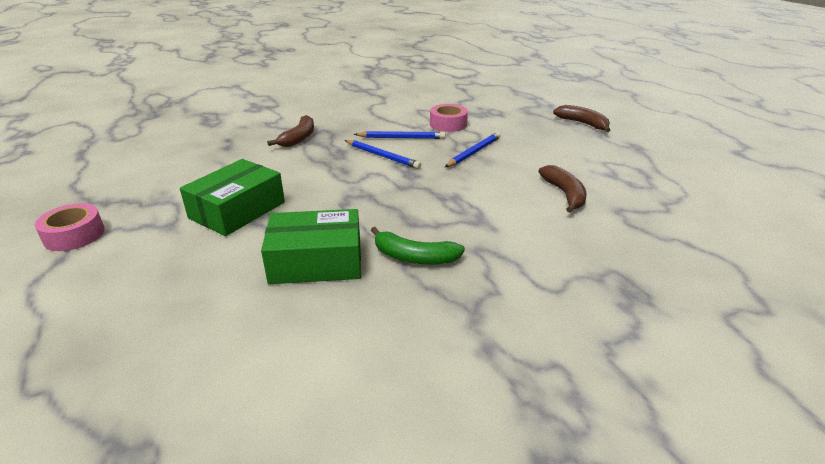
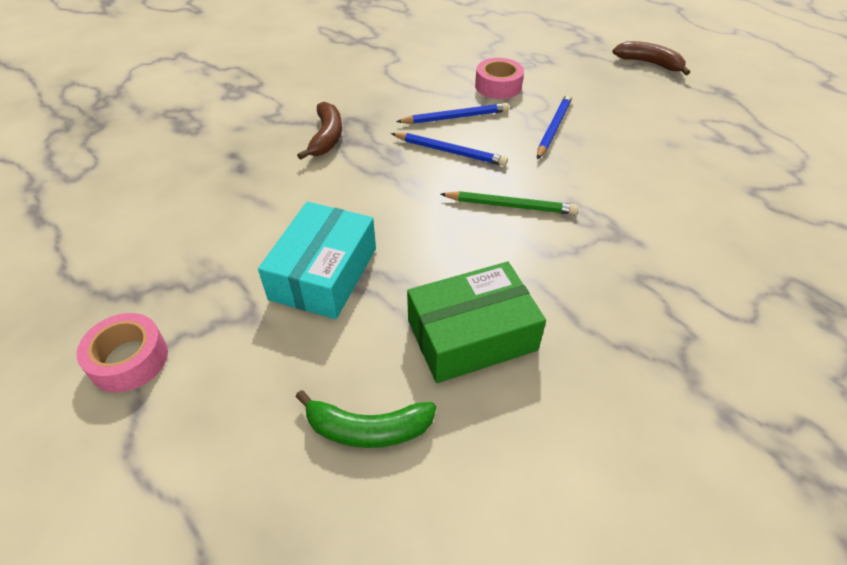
camera: 15 degrees left, 15 degrees up
(237, 210) = (324, 273): green box -> turquoise box
(405, 192) = (510, 206): none -> green pencil
(414, 257) = (579, 304): green banana -> green banana (367, 429)
(564, 194) = (687, 177): brown banana -> none

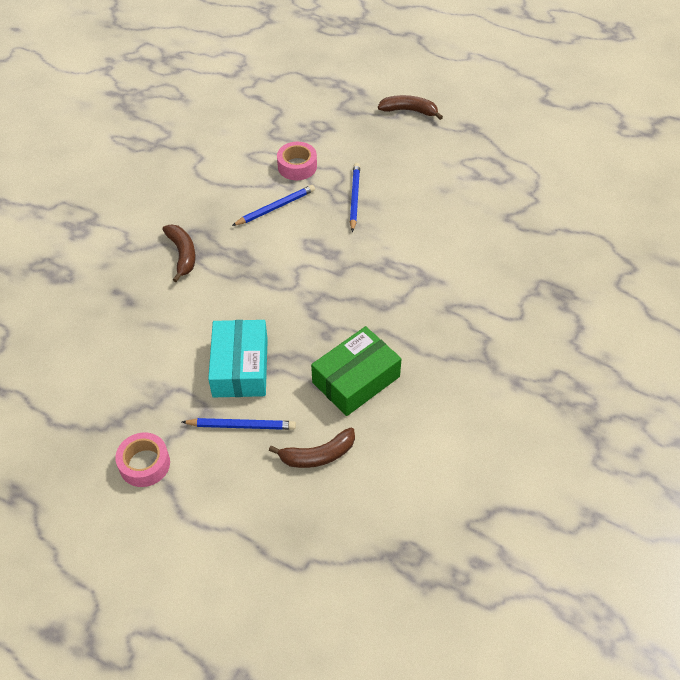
camera: 20 degrees left, 5 degrees up
(367, 429) = (318, 455): green banana -> brown banana
(450, 152) = (285, 242): blue pencil -> blue pencil (241, 425)
(510, 206) = (346, 277): green pencil -> none

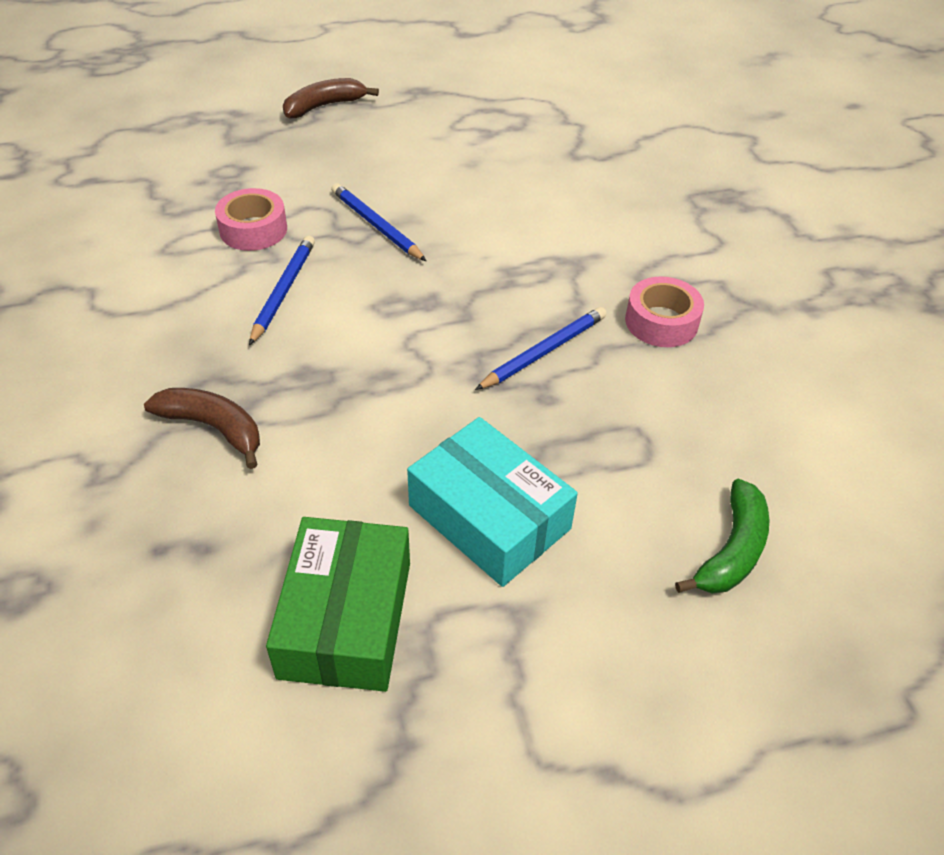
camera: 45 degrees left, 5 degrees down
(144, 464) = (527, 771): pink tape -> pink tape (661, 322)
(241, 425) = (591, 593): blue pencil -> blue pencil (544, 351)
(318, 455) = (732, 550): brown banana -> green banana
(356, 379) = (650, 424): green box -> green box (346, 618)

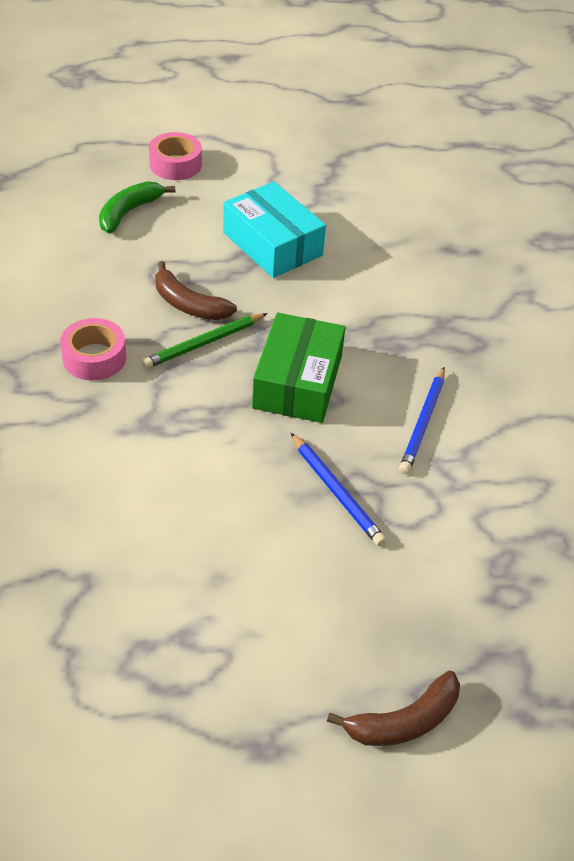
camera: 175 degrees left, 0 degrees up
(213, 428) = (458, 315): brown banana -> brown banana (188, 304)
(253, 229) = (463, 499): pink tape -> pink tape (175, 164)
(346, 618) = (362, 209): green box -> green box (297, 382)
(544, 351) = (204, 343): blue pencil -> green pencil

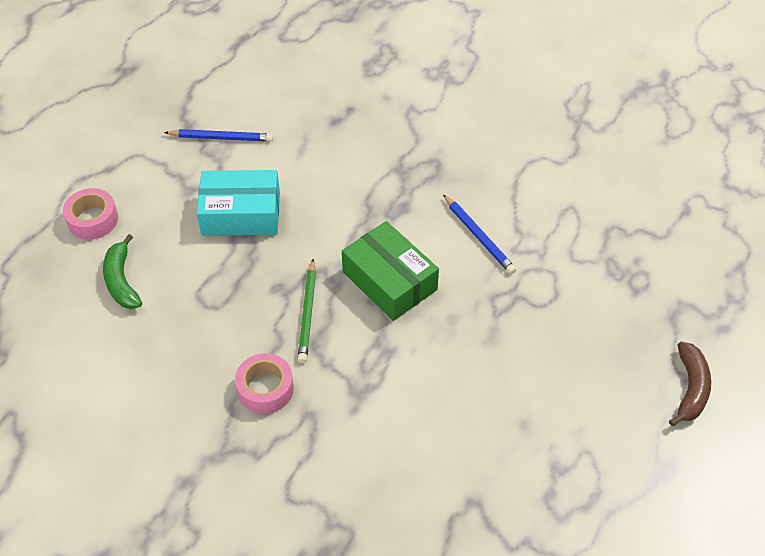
camera: 50 degrees left, 5 degrees up
(188, 304) = (259, 300): brown banana -> none
(336, 492) = (501, 317): blue pencil -> blue pencil (221, 138)

